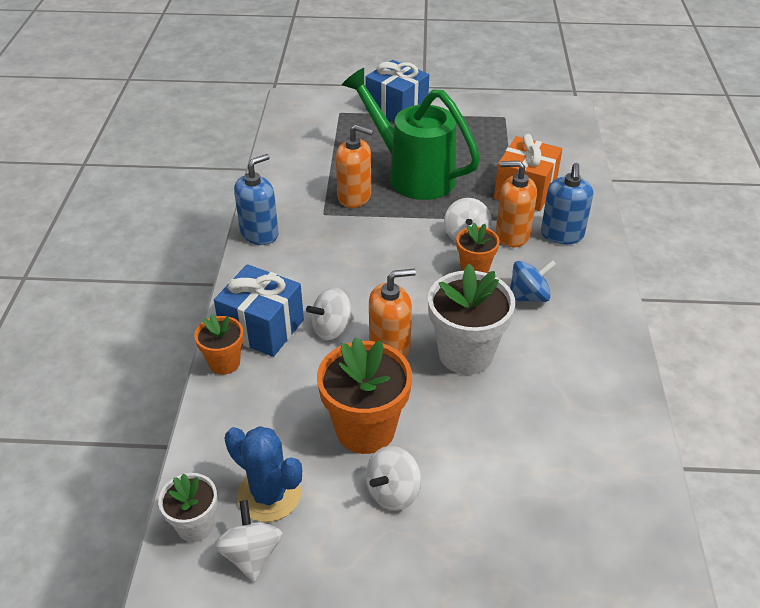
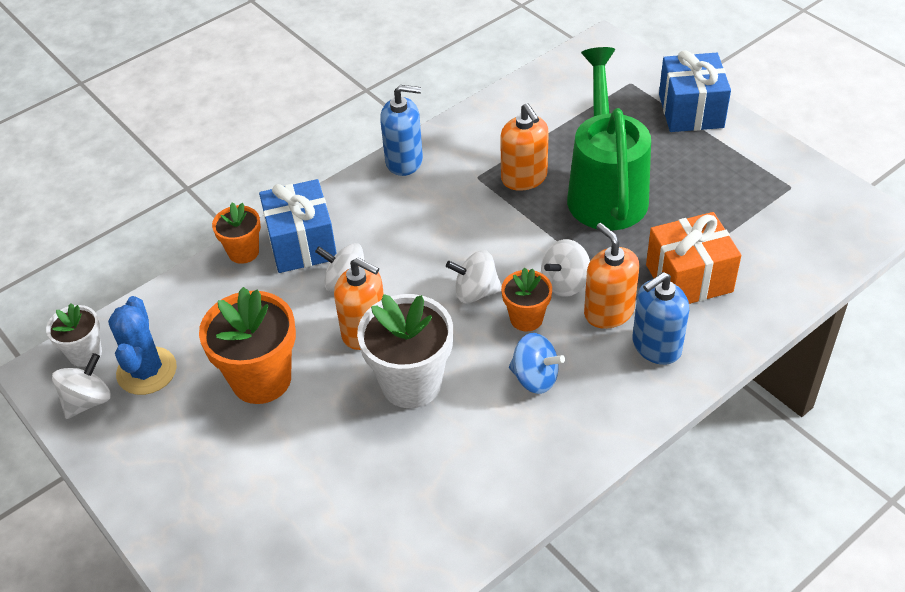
camera: 50 degrees right, 5 degrees up
(393, 492) = (216, 439): white spinning top -> white spinning top (475, 292)

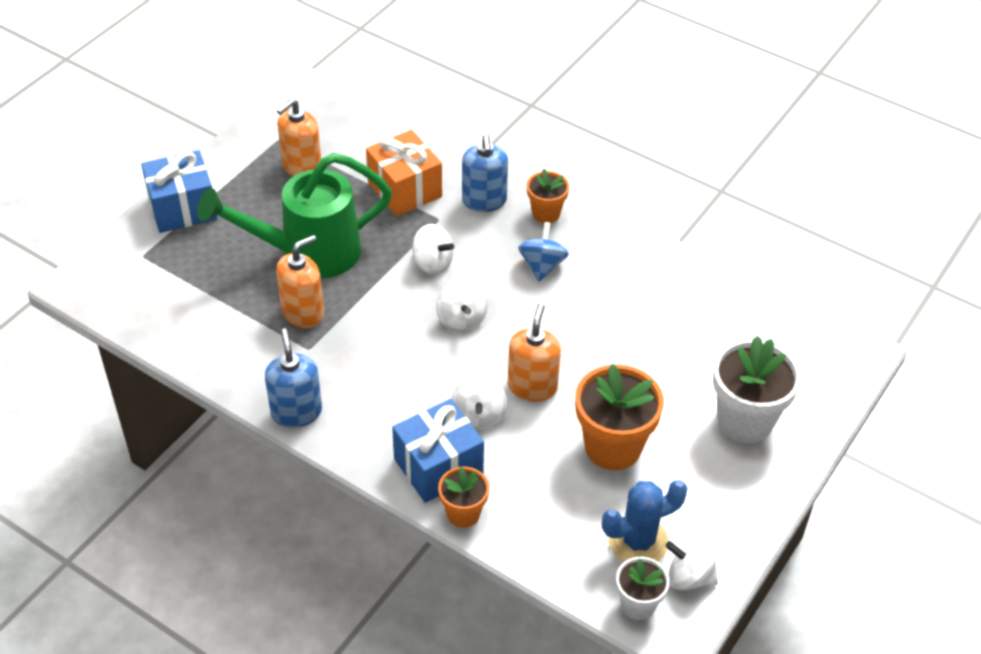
camera: 110 degrees left, 0 degrees up
(411, 383) = (577, 341): white flower pot -> white flower pot (745, 420)
(526, 318) = (481, 281): orange flower pot -> orange flower pot (546, 213)
(608, 312) = (457, 232): orange soap dispenser -> orange soap dispenser (301, 167)
(656, 346) = (484, 201): blue soap dispenser -> blue soap dispenser turned 45 degrees clockwise

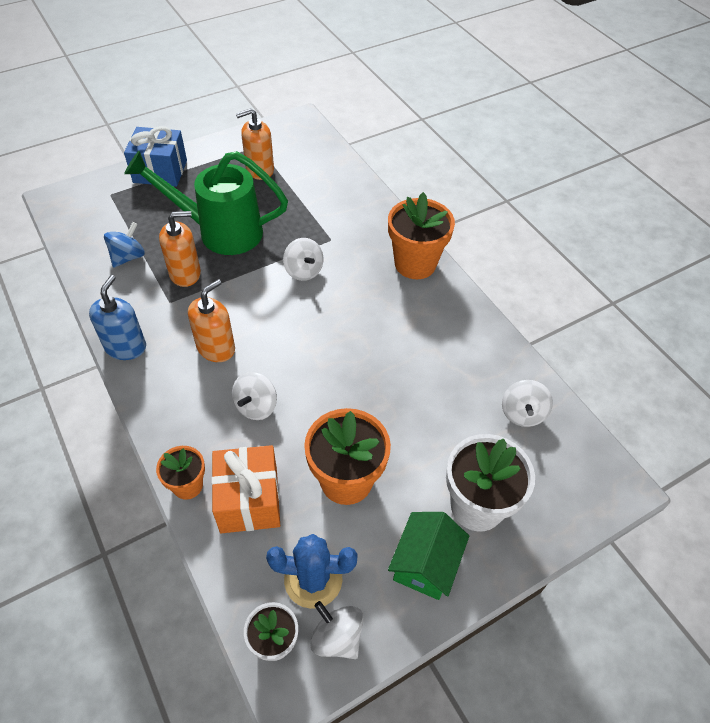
camera: 25 degrees right, 5 degrees up
(404, 189) = (320, 210): orange gift -> orange gift (249, 500)
(438, 466) = (196, 436): blue gift -> none
(461, 320) = (295, 323): white spinning top -> white spinning top (522, 413)
(484, 201) = (374, 238): blue soap dispenser -> none
(532, 387) = (314, 399): orange soap dispenser -> orange soap dispenser (216, 348)
(542, 265) = (386, 303): blue spinning top -> blue spinning top (128, 257)
(546, 213) = (415, 264): orange flower pot -> orange flower pot, size x1.77
(729, 487) = (425, 564): none -> green house

